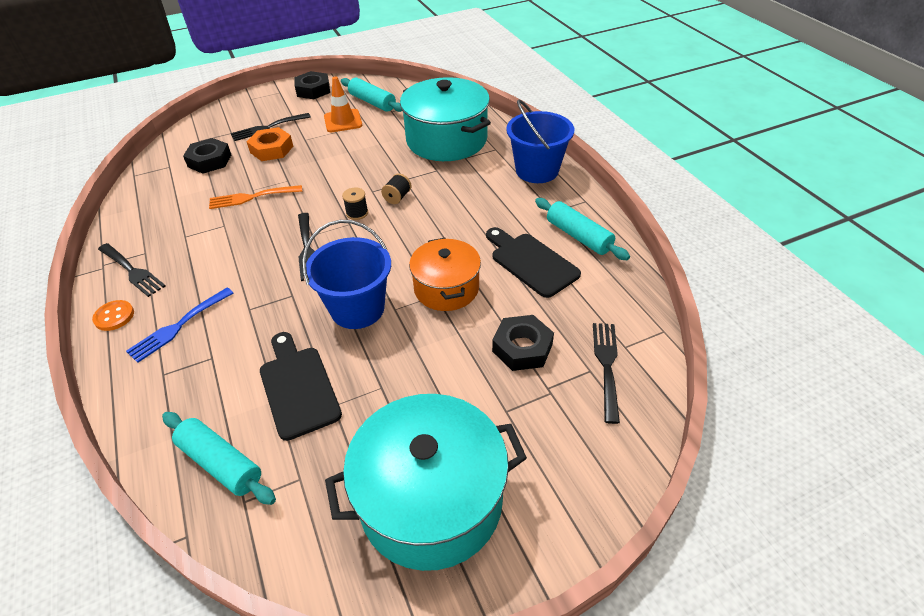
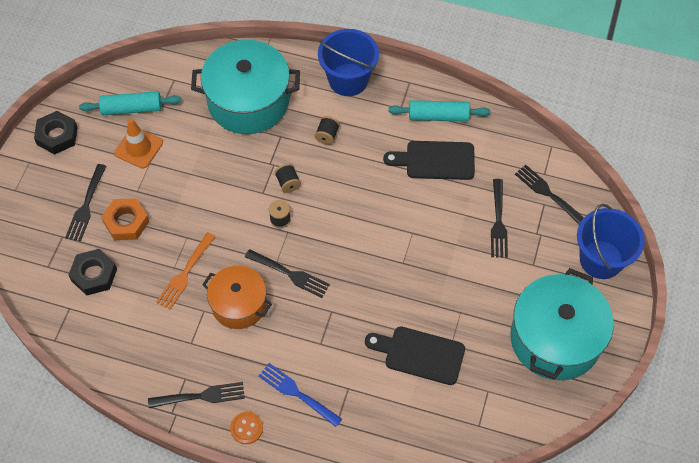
camera: 50 degrees left, 15 degrees up
(178, 326) = (297, 393): blue fork -> blue fork turned 135 degrees clockwise
(221, 463) = (442, 424): turquoise rolling pin -> none
(357, 309) = (382, 282): blue bucket -> blue bucket (601, 259)
(446, 288) = (412, 222): orange pot -> orange pot (239, 304)
(469, 190) = (327, 135): none -> black spool
(522, 348) = (498, 222): black nut -> black fork

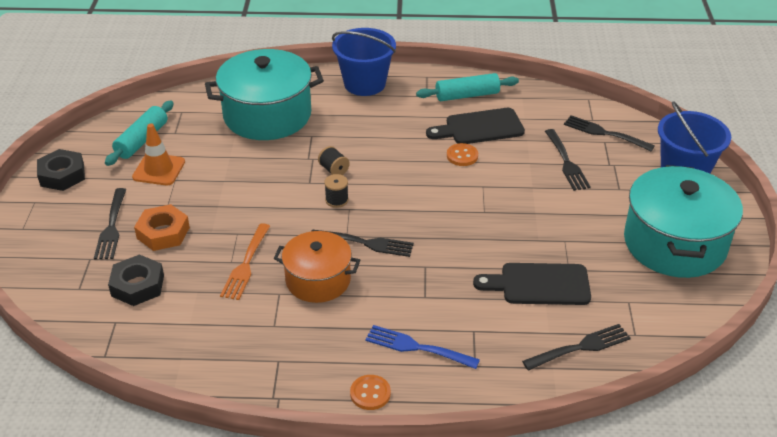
camera: 15 degrees left, 20 degrees down
(132, 108) = (142, 140): turquoise rolling pin -> turquoise rolling pin turned 45 degrees counterclockwise
(201, 396) = (303, 374): black fork -> black fork (580, 347)
(327, 135) = (360, 127): black spool -> none
(407, 192) = (462, 156): none -> orange button

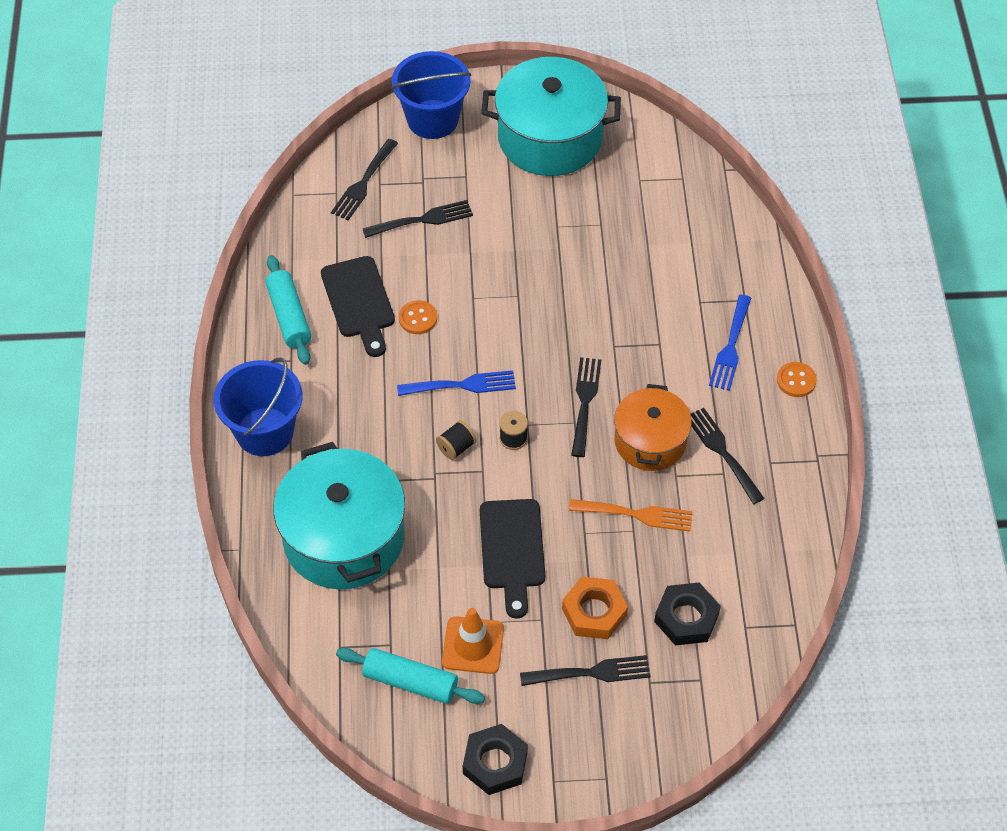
camera: 95 degrees left, 15 degrees up
(393, 175) = (462, 385): none -> blue fork
(539, 284) = (627, 248): black cutting board -> black cutting board (512, 550)
(580, 347) = (706, 219): black fork -> black fork (722, 452)

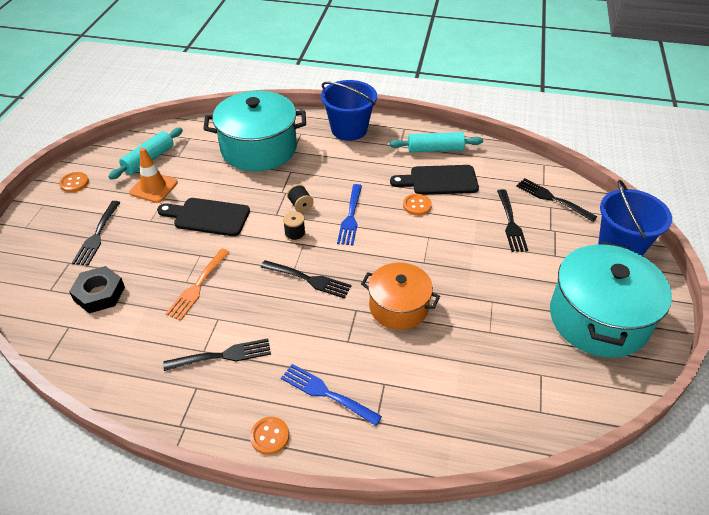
camera: 105 degrees right, 10 degrees down
(495, 763) = (74, 183): black nut -> orange button
(594, 612) = (138, 246): orange nut -> none
(650, 441) = (256, 310): orange pot -> orange pot (398, 307)

